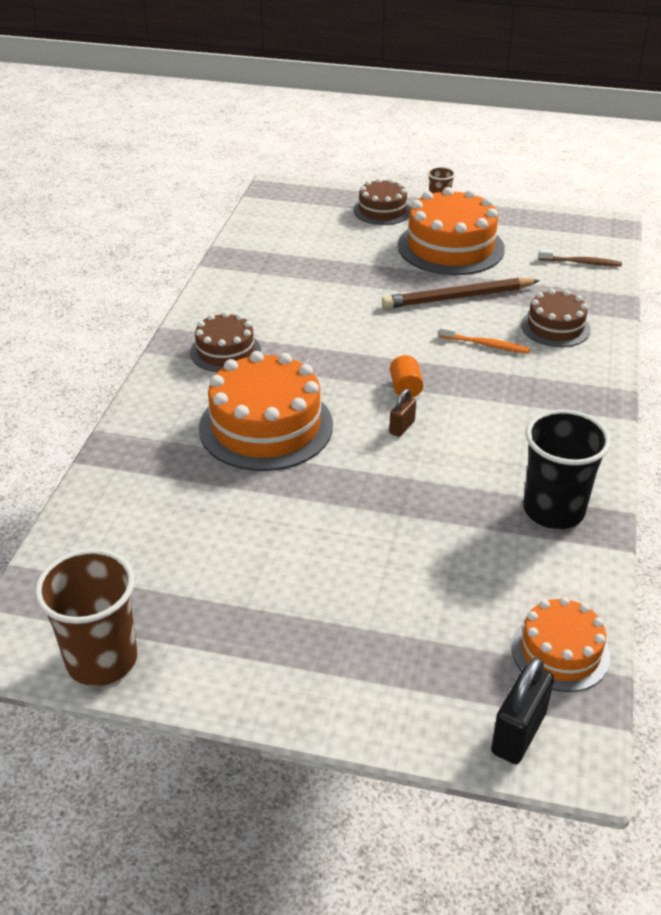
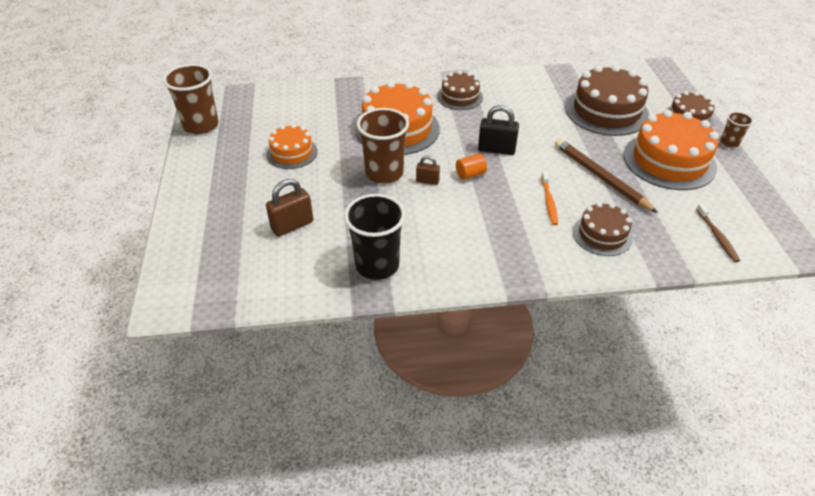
camera: 70 degrees right, 5 degrees up
(335, 254) = (606, 111): none -> brown cake
(365, 462) = (384, 173): none -> brown cup
(443, 579) = (292, 225): none -> brown padlock
(518, 733) = (180, 277): black padlock -> black padlock (496, 149)
(560, 652) = (246, 286): orange cake -> orange cake (292, 153)

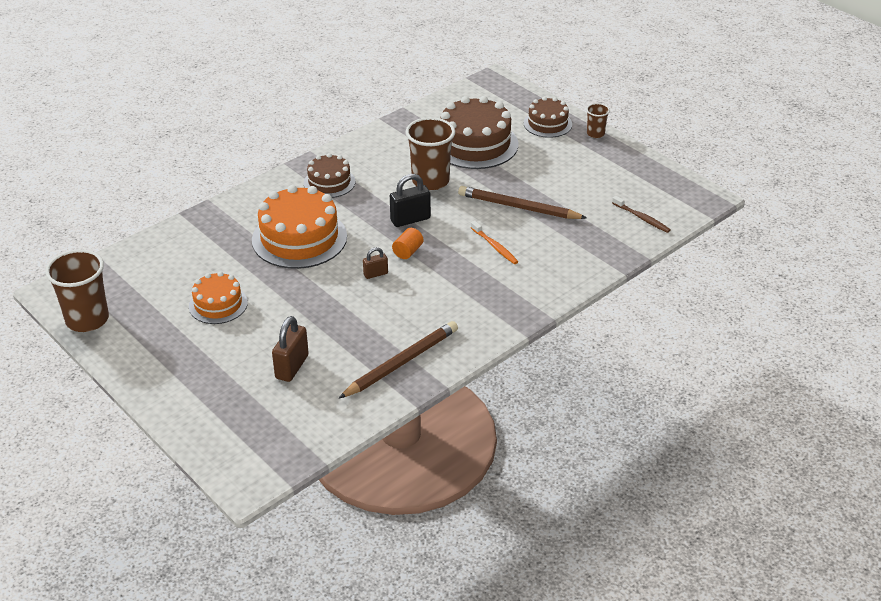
camera: 35 degrees left, 5 degrees down
(377, 265) = (401, 362): black cup -> brown pencil
(384, 173) = (329, 284): brown cup -> brown cup (430, 181)
(602, 235) = (558, 255): brown cake -> none
(669, 161) = (561, 169): orange cake -> none

